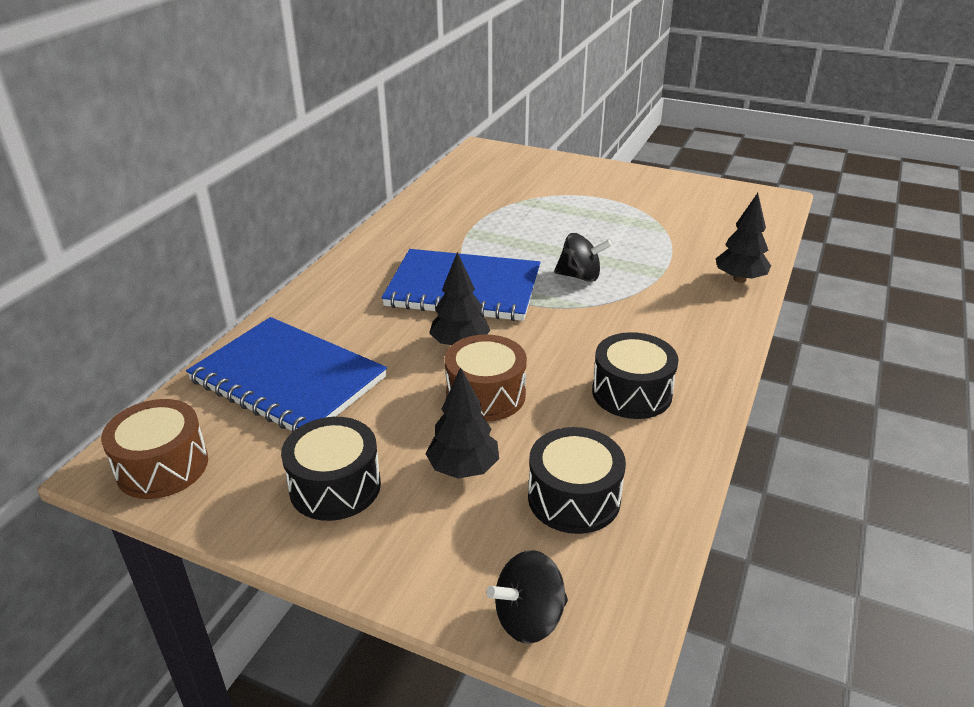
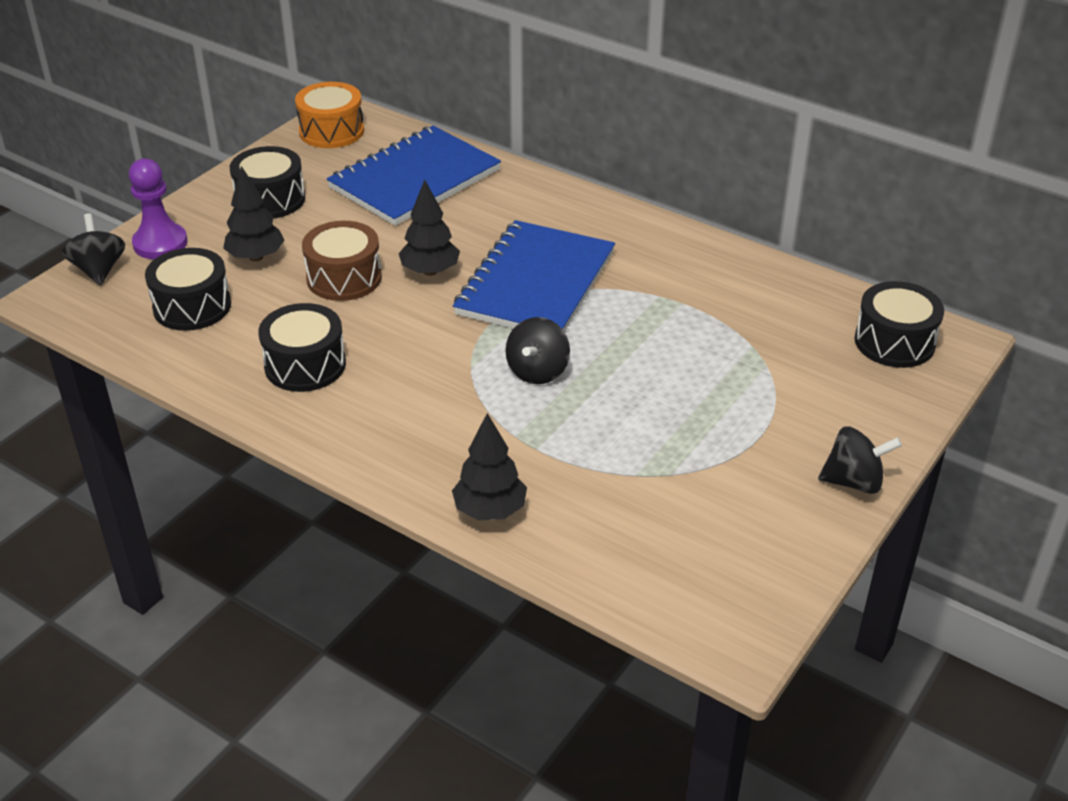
camera: 100 degrees right, 5 degrees up
(162, 466) = (331, 131): brown drum -> orange drum
(452, 569) = (160, 243): none -> purple pawn
(490, 163) = (894, 342): none -> black drum
(628, 173) = (854, 482): none -> black spinning top

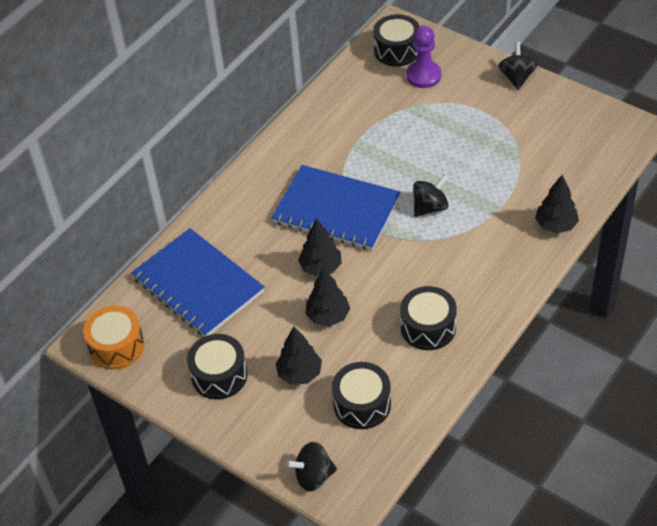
camera: 85 degrees left, 10 degrees up
(160, 243) = (278, 441): purple pawn -> purple pawn (423, 76)
(344, 278) = (328, 316): brown drum -> black tree
(537, 371) = (430, 207): black spinning top -> black spinning top turned 60 degrees counterclockwise

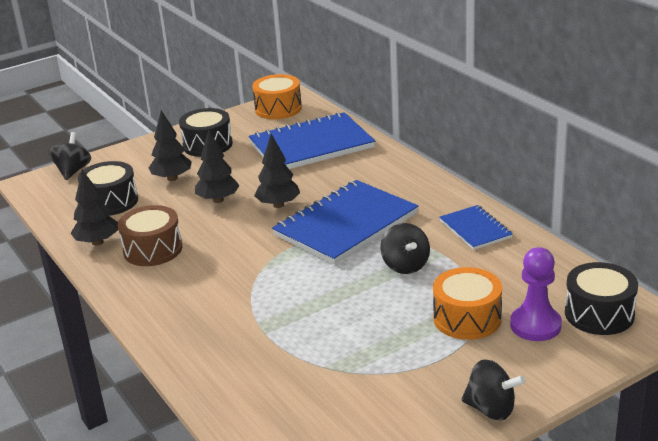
camera: 110 degrees right, 20 degrees down
(314, 131) = (475, 229): none -> blue notebook
(428, 327) = (153, 249): black drum -> brown drum
(430, 207) = (304, 283): black spinning top -> black spinning top (405, 265)
(432, 108) = (467, 318): none -> orange drum
(555, 225) = (203, 367): black tree -> black tree (97, 242)

